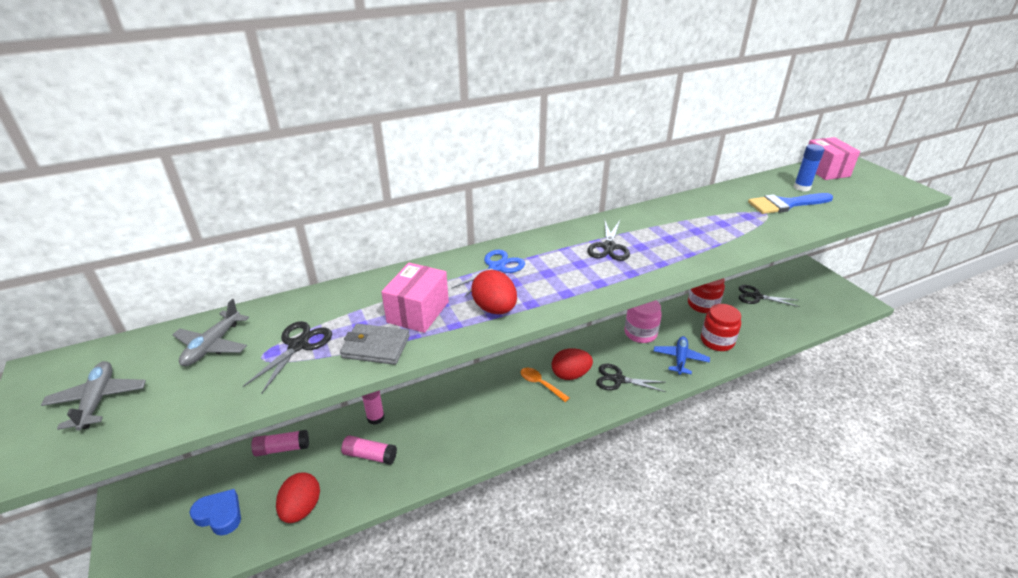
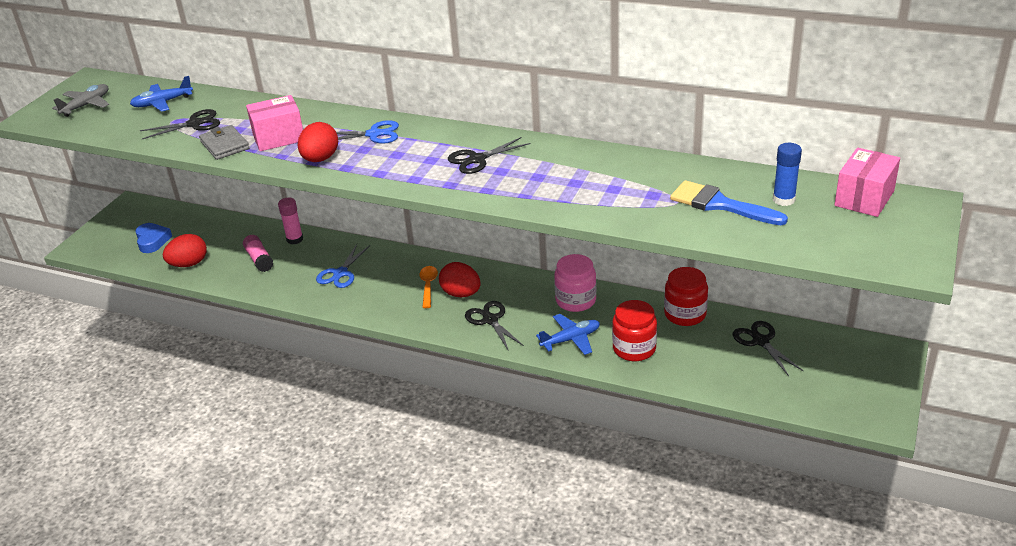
camera: 50 degrees right, 0 degrees up
(213, 345) = (162, 103): grey plane -> blue plane
(282, 448) = (224, 225): pink glue stick -> none
(461, 419) = (340, 273): none -> blue scissors

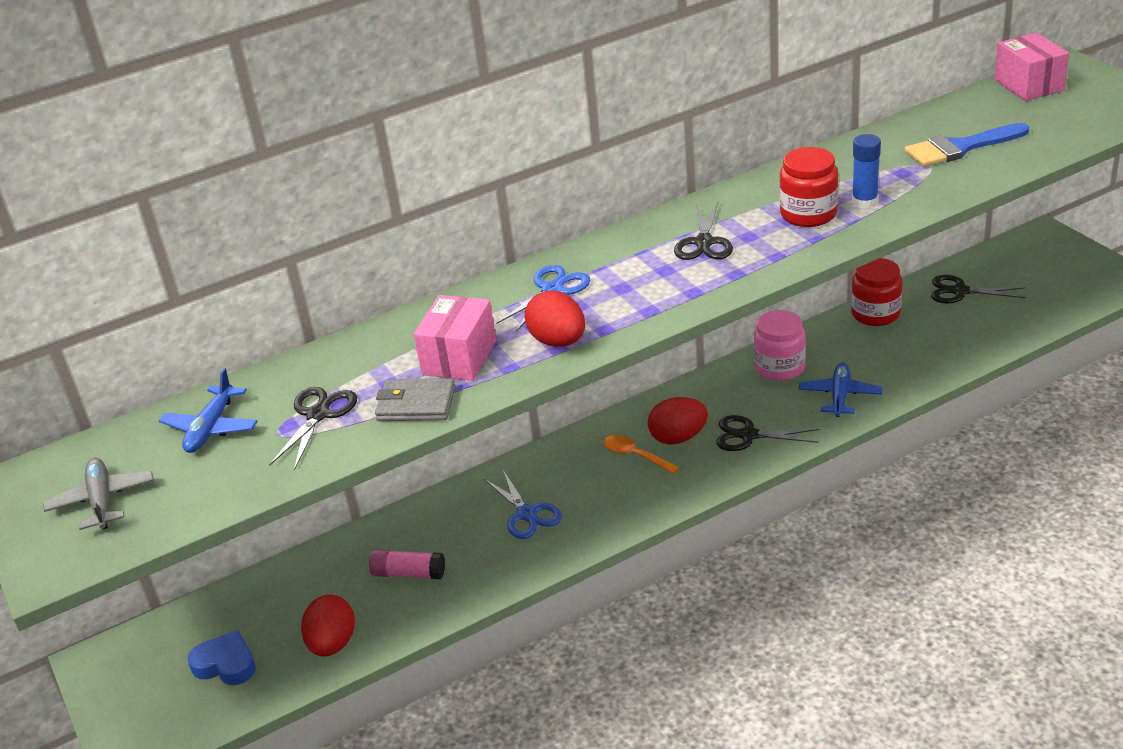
camera: 50 degrees left, 0 degrees up
(295, 239) = (405, 528): pink glue stick -> none
(634, 348) = (895, 364): red jar -> red jar (808, 214)
(783, 199) = (988, 118): blue glue stick -> blue glue stick (865, 201)

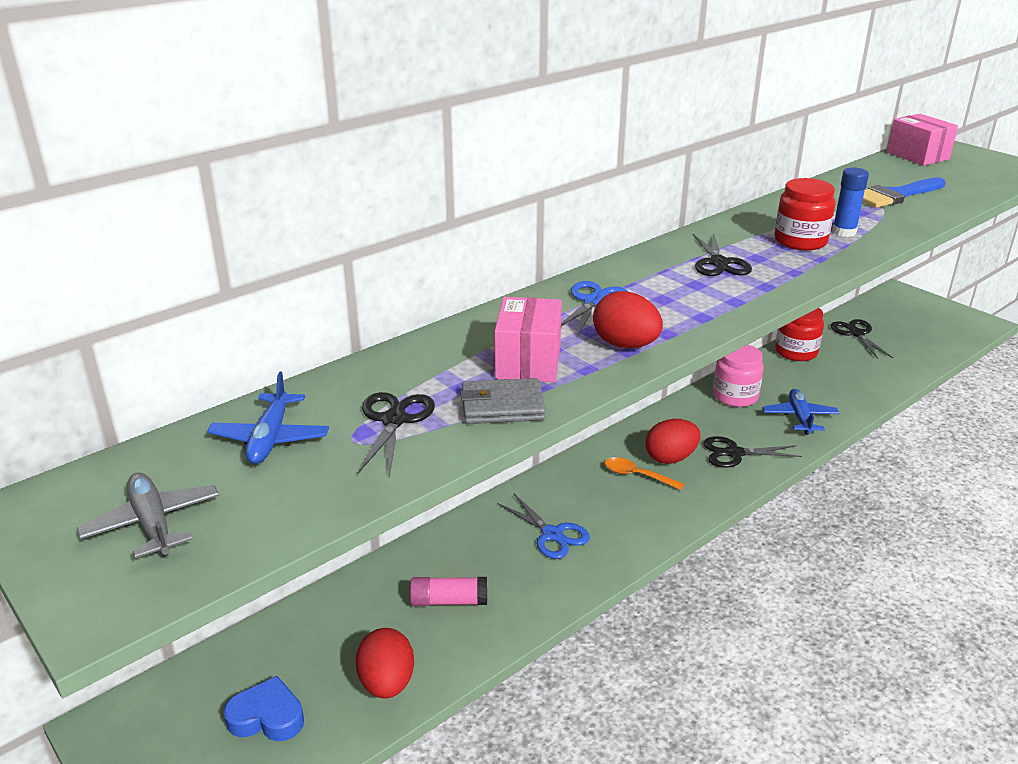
camera: 15 degrees left, 5 degrees down
(960, 291) = (856, 333): black scissors -> black scissors turned 75 degrees clockwise

